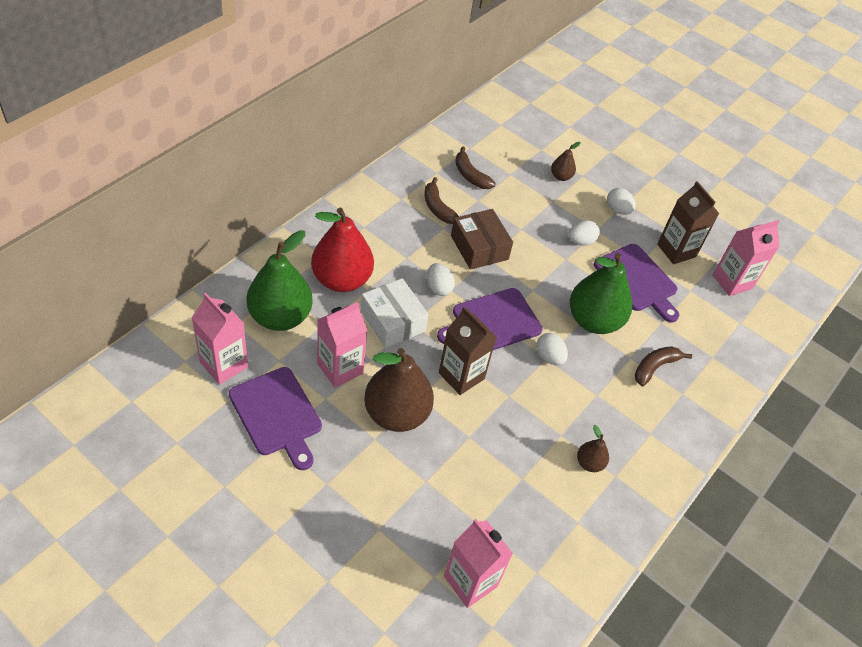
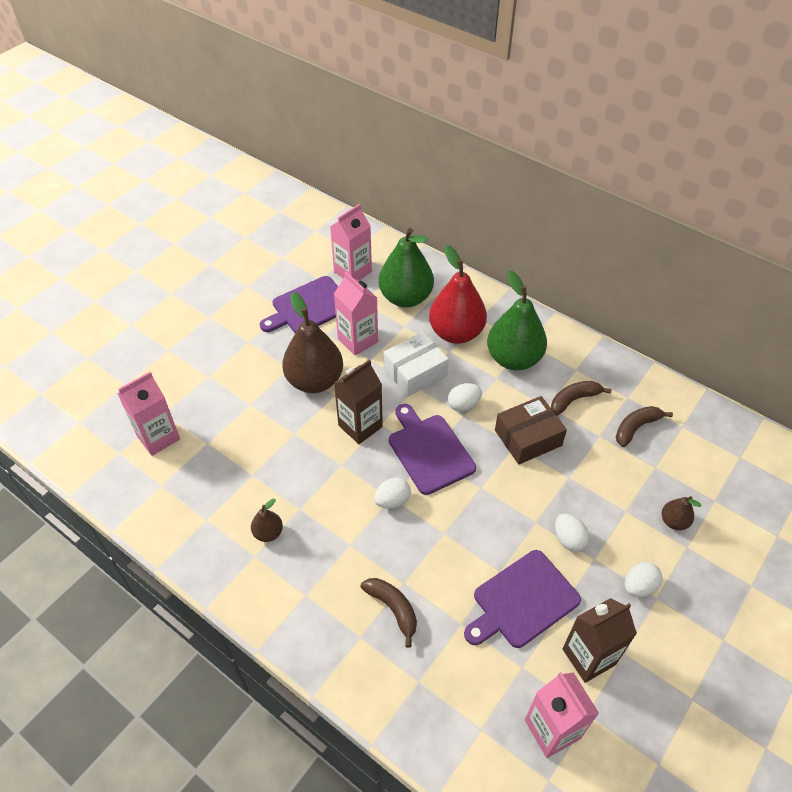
camera: 95 degrees right, 0 degrees up
(593, 321) = (449, 547): green pear -> green pear (514, 359)

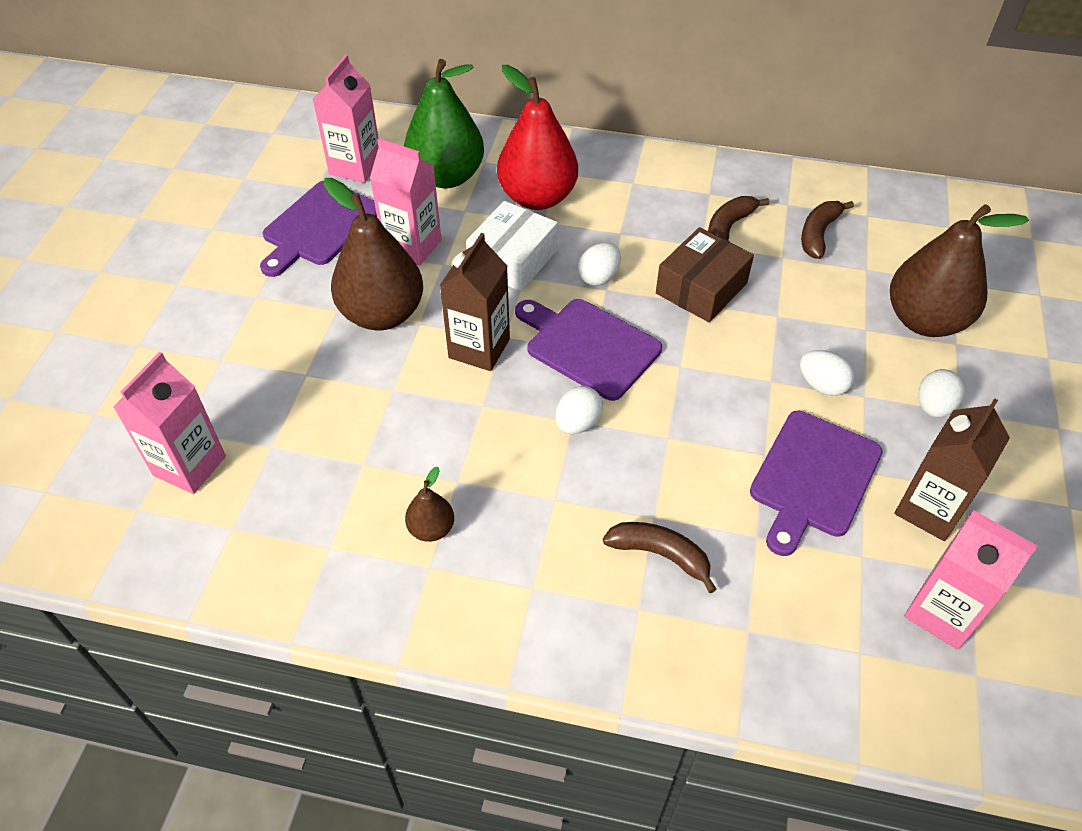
camera: 25 degrees left, 0 degrees up
(514, 359) = (628, 205): green pear -> none
(674, 521) = (924, 321): brown pear -> brown pear, size x2.18

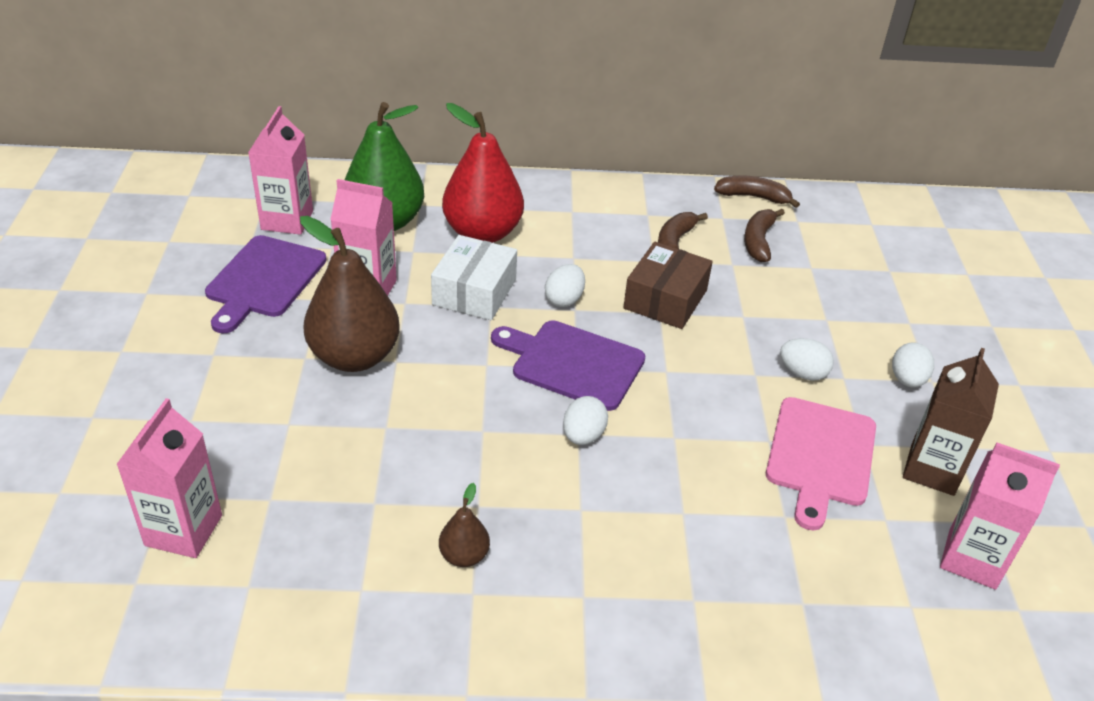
camera: 15 degrees left, 10 degrees down
(479, 348) = (464, 378): brown carton -> none
(660, 555) = (699, 546): brown banana -> brown banana (753, 197)
(813, 478) = (820, 456): purple cutting board -> pink cutting board
(924, 321) = (876, 306): brown pear -> none

